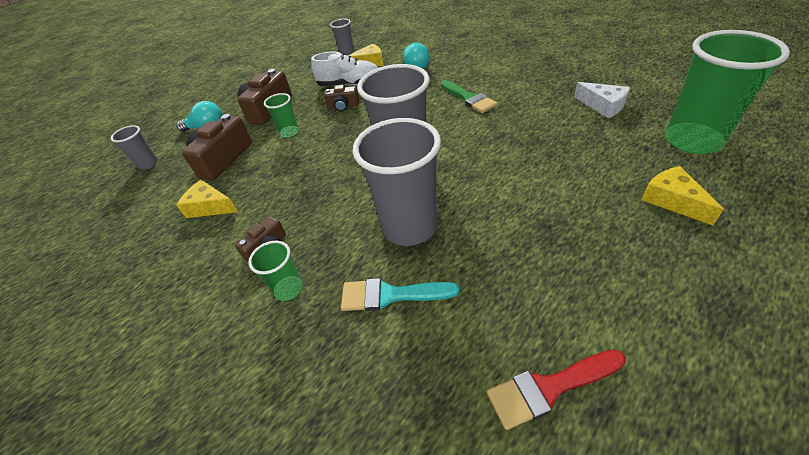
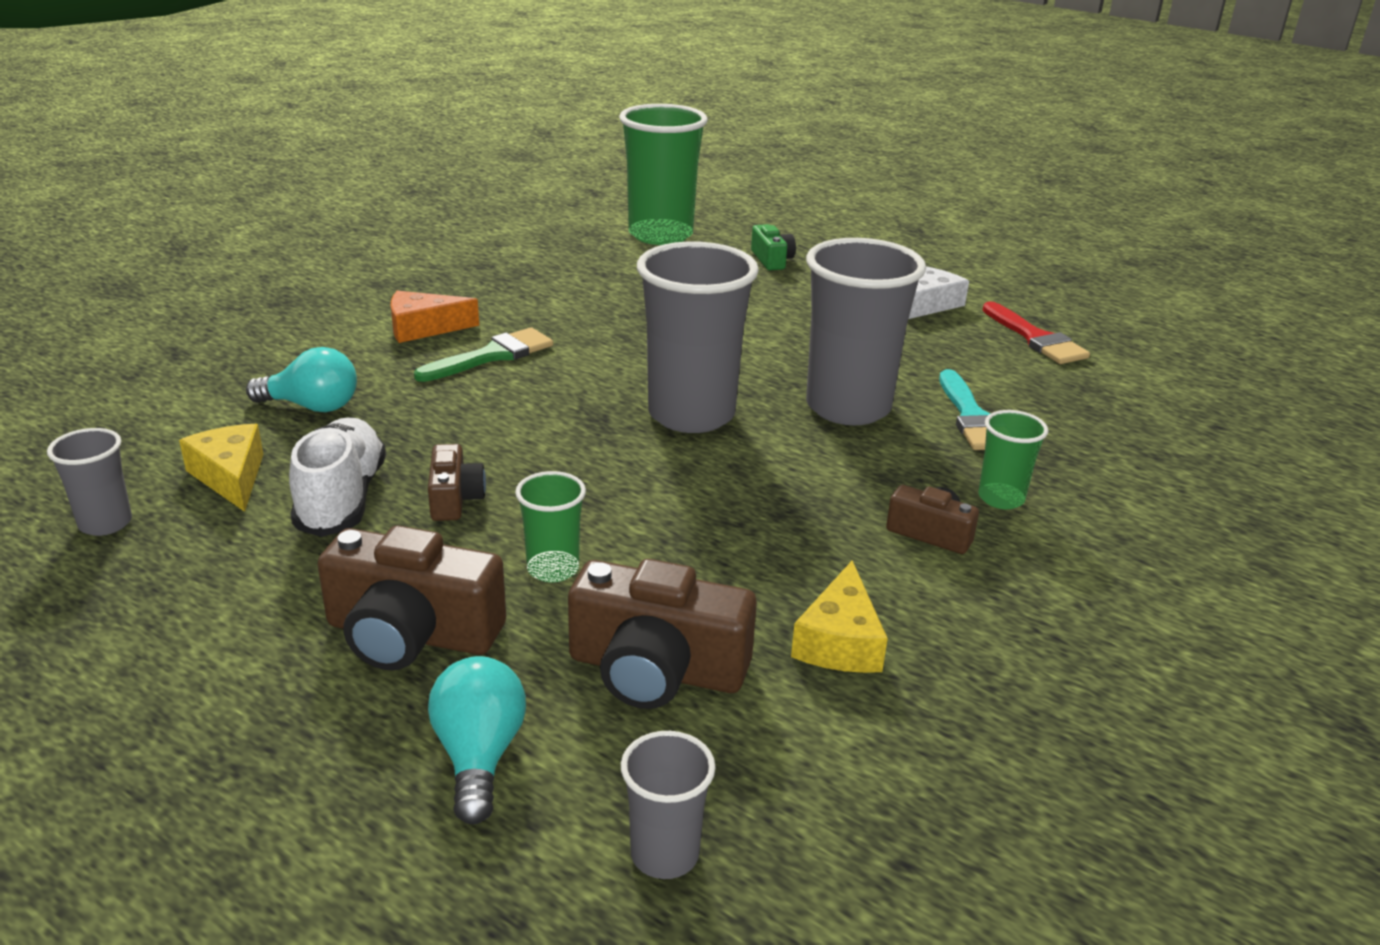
camera: 105 degrees left, 15 degrees down
(497, 77) = (423, 328): none -> orange cheese
(603, 106) = (563, 265): white cheese -> white cheese (929, 304)
(672, 200) = (772, 260): yellow cheese -> green camera

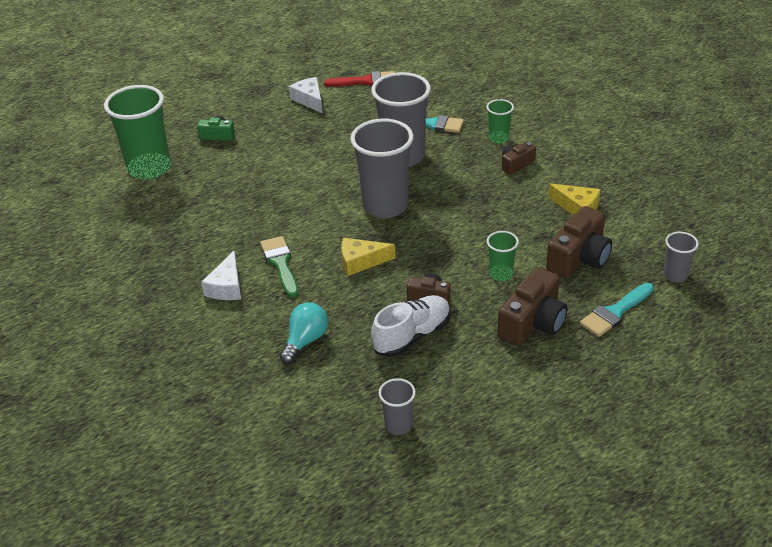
camera: 65 degrees left, 10 degrees up
(230, 477) = (371, 376): yellow cheese -> yellow cheese (361, 261)
(342, 499) = (412, 336): white shoe -> white shoe turned 120 degrees clockwise
(423, 328) = (227, 286): orange cheese -> white cheese
(479, 756) = (615, 312): turquoise light bulb -> turquoise brush

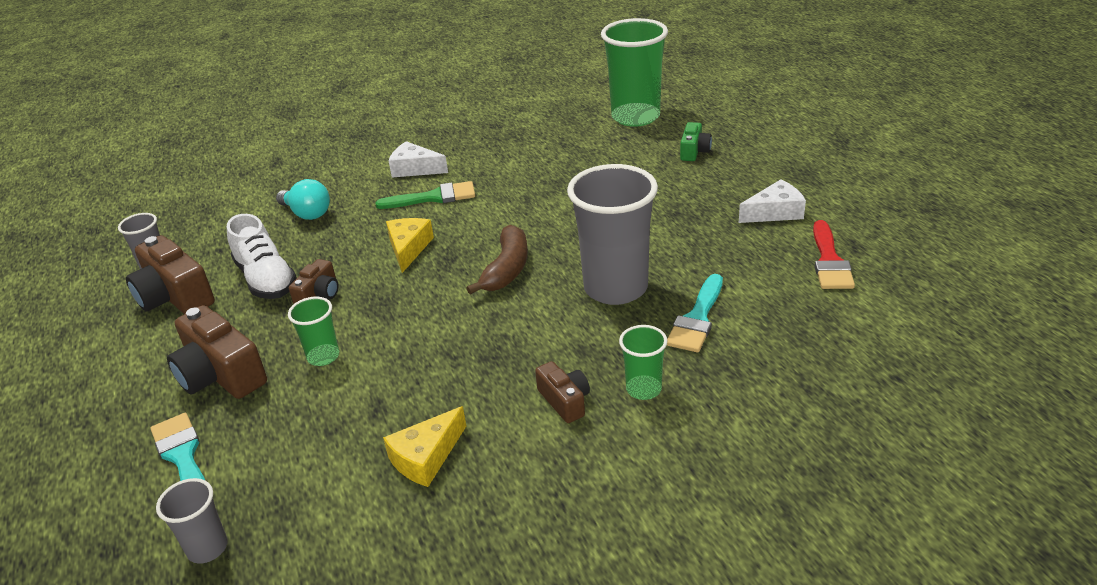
camera: 100 degrees right, 5 degrees down
(385, 206) = (507, 269): grey cup -> brown banana
(579, 258) = (311, 439): brown camera -> brown camera (175, 296)

